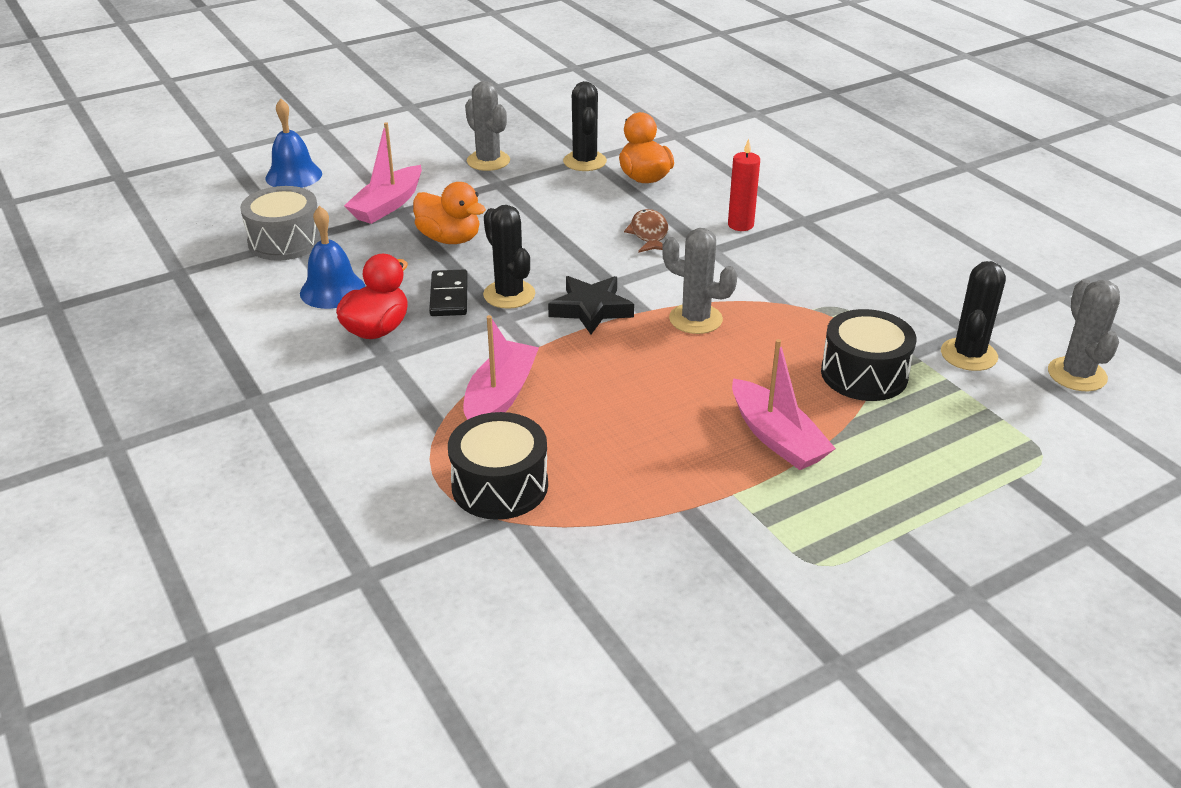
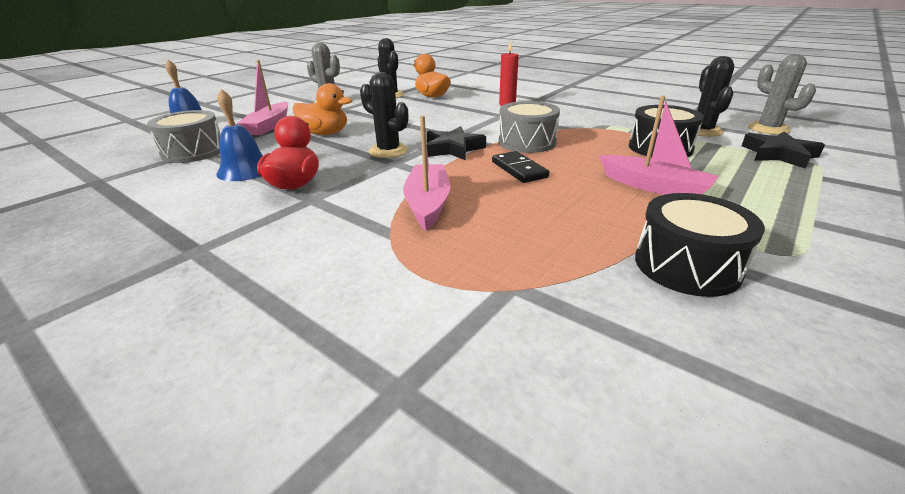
camera: 20 degrees left, 5 degrees down
(449, 296) = (343, 158): black domino -> black domino (519, 169)
(500, 485) = (480, 263): black drum -> black drum (686, 265)
(649, 234) = (457, 114): brown fish -> none
(695, 319) = (527, 142): grey cactus -> grey drum
(1014, 428) = (779, 155): none -> black star

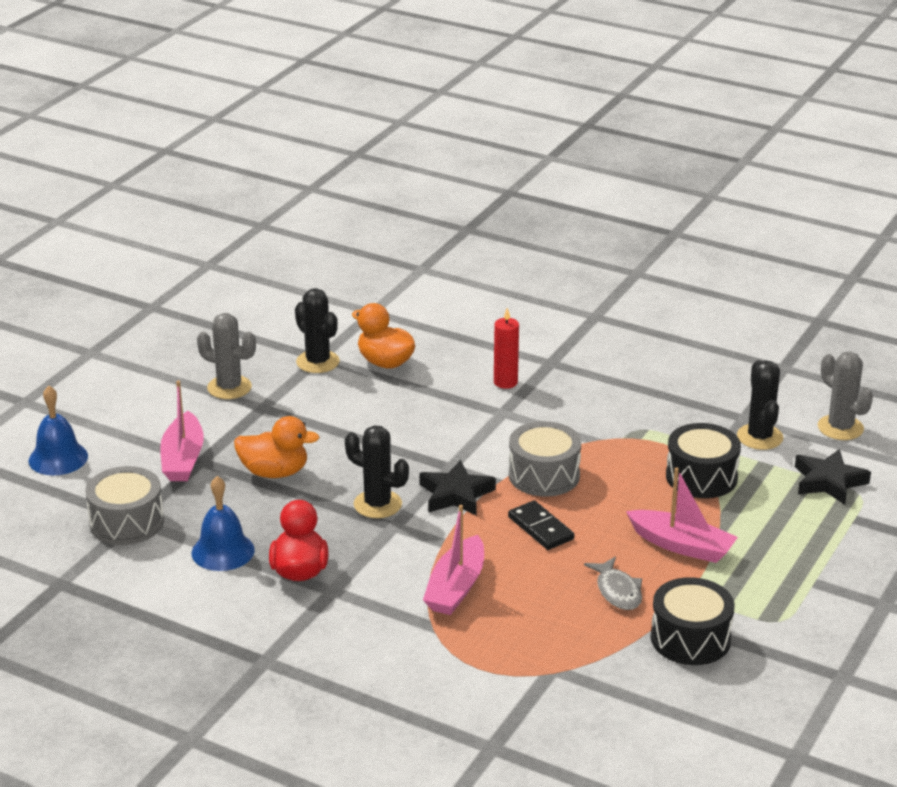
camera: 10 degrees left, 0 degrees up
(428, 204) = (456, 588): pink boat -> pink boat turned 150 degrees counterclockwise
(592, 216) = (617, 591): none -> grey fish

